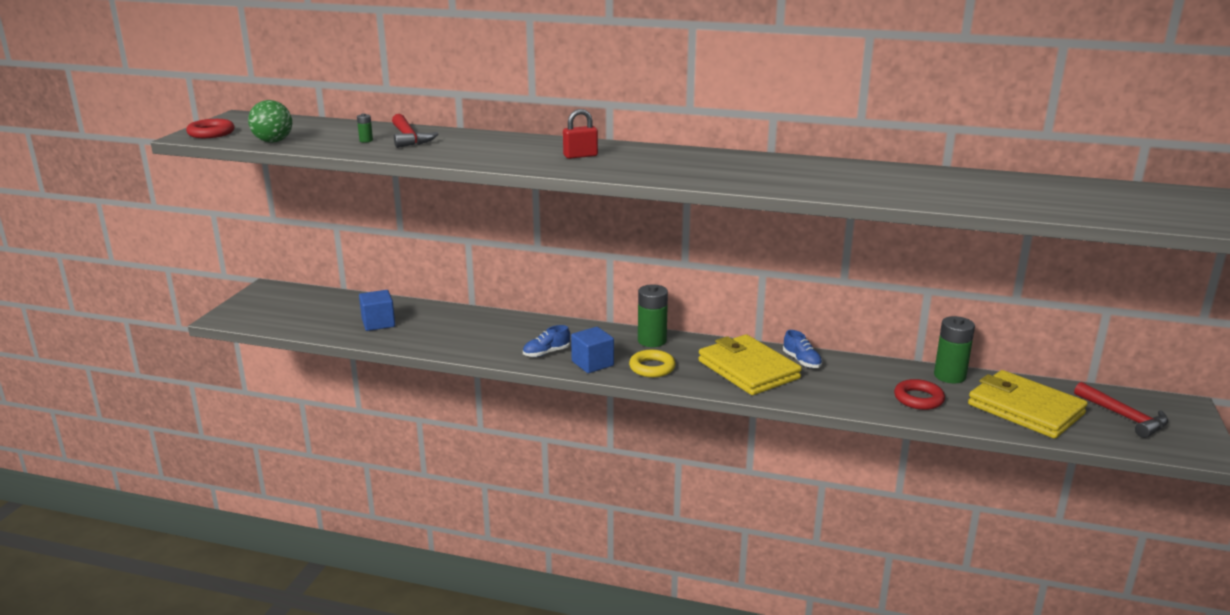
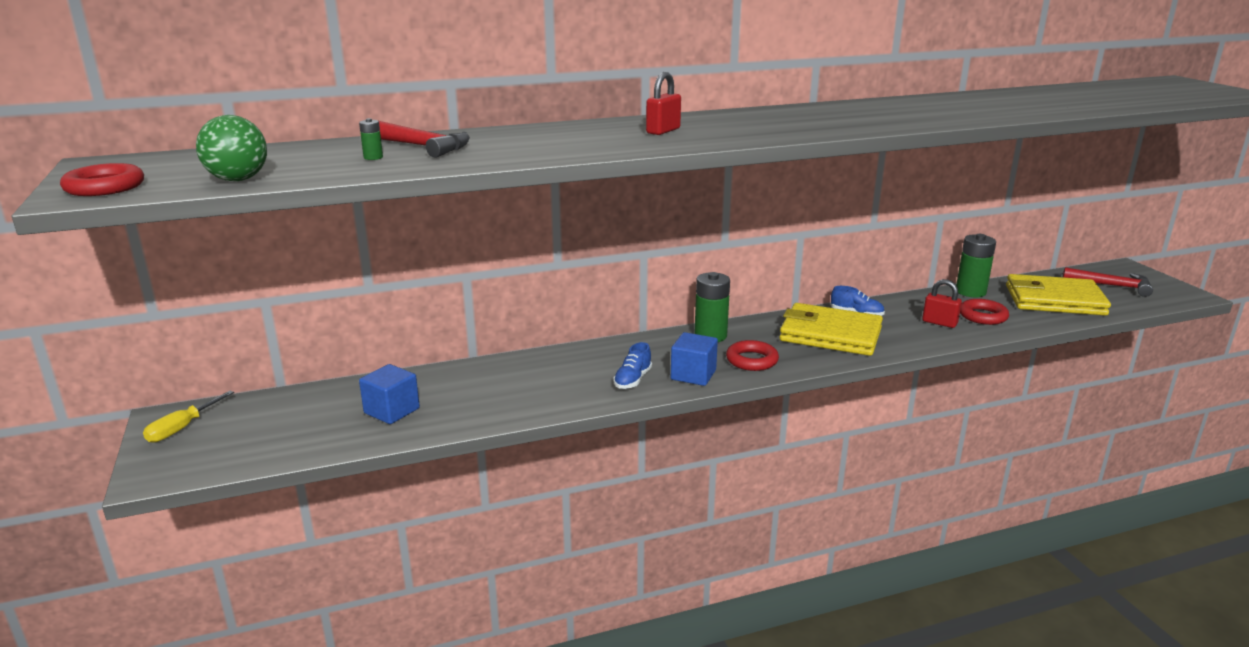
camera: 35 degrees left, 0 degrees up
(267, 297) = (182, 428): none -> yellow screwdriver
(652, 368) = (752, 360): yellow ring -> red ring
(864, 391) = (939, 323): none -> red padlock

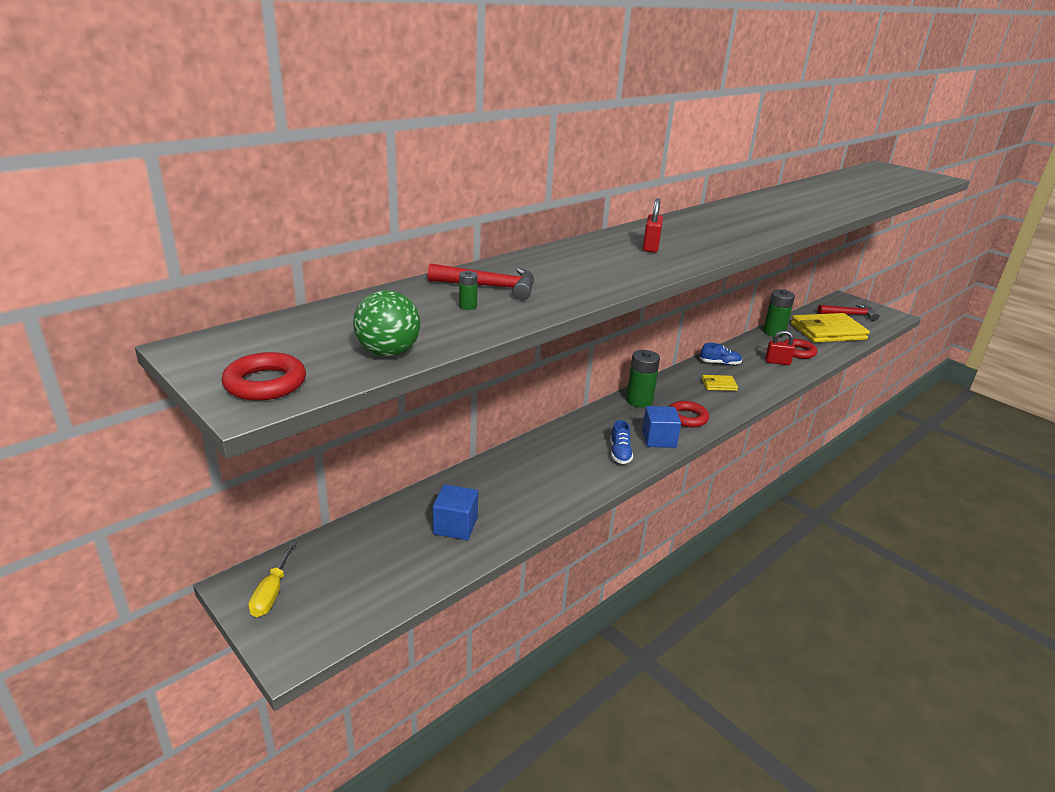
camera: 25 degrees left, 5 degrees up
(830, 335) = (719, 385): yellow wallet -> yellow wallet, size x0.44

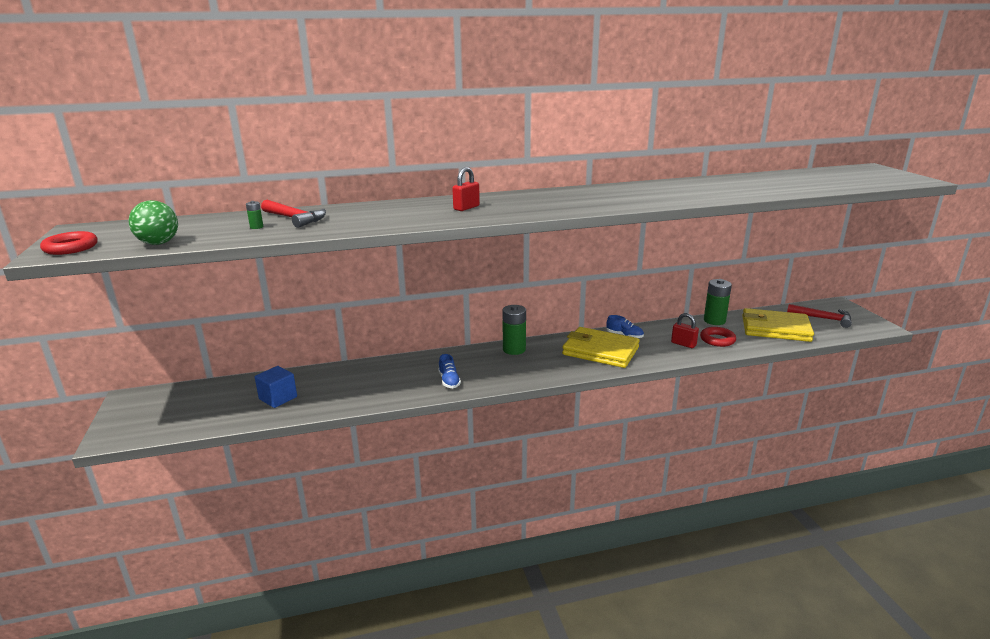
camera: 30 degrees right, 5 degrees down
(272, 592) = (137, 405): yellow screwdriver -> none
(620, 453) = (449, 381): blue shoe -> blue shoe turned 45 degrees counterclockwise
(659, 439) = (493, 378): blue cube -> none
(687, 418) = (538, 369): red ring -> none
(719, 385) = (600, 351): yellow wallet -> yellow wallet, size x2.28

